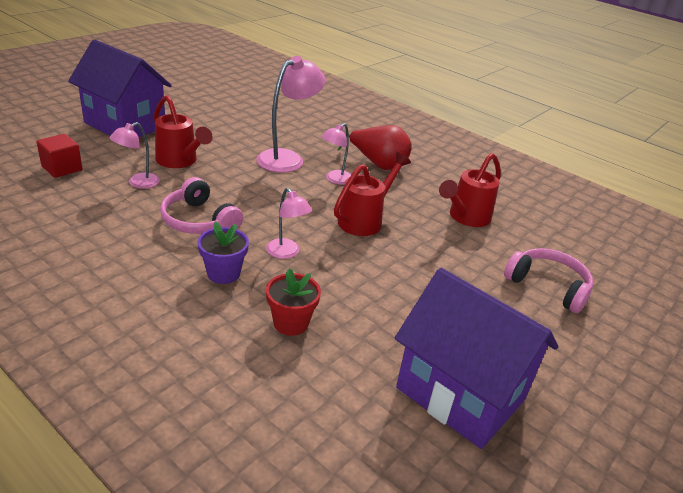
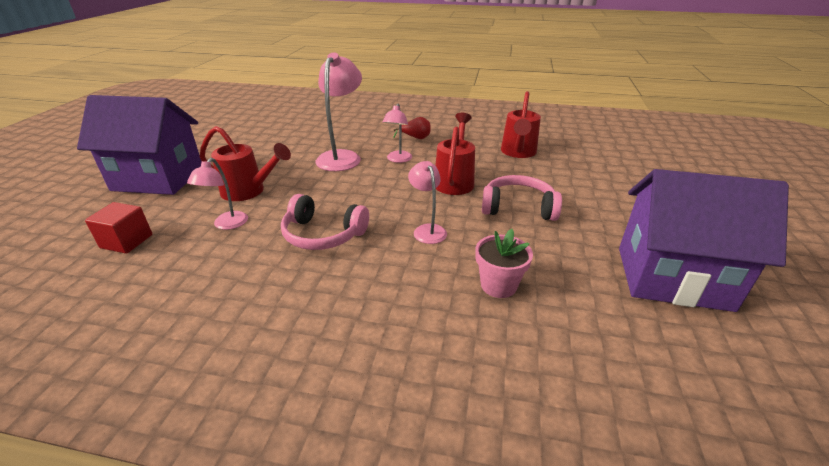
camera: 25 degrees left, 0 degrees up
(223, 273) = (396, 270): purple flower pot -> none
(286, 253) = (427, 230): pink lamp -> pink lamp turned 135 degrees counterclockwise
(291, 323) = (498, 285): red flower pot -> pink flower pot
(377, 164) = (415, 138): red pear -> red pear, size x0.55
(548, 286) = (621, 177): pink headphones -> pink headphones (518, 208)

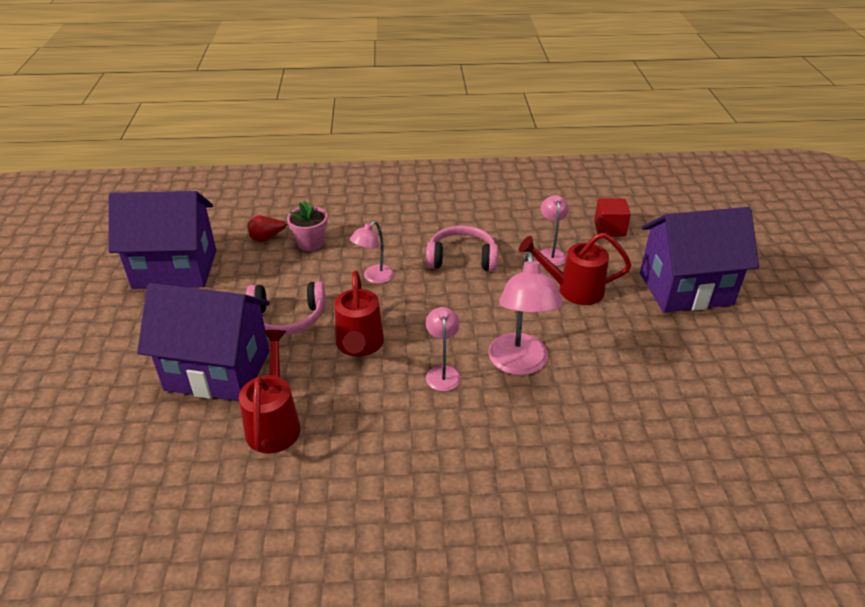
camera: 165 degrees right, 5 degrees up
(415, 138) = (438, 433): red pear -> red pear (267, 238)
(427, 230) = (374, 277): pink lamp -> pink lamp turned 75 degrees clockwise
(569, 181) = (218, 370): none -> purple house

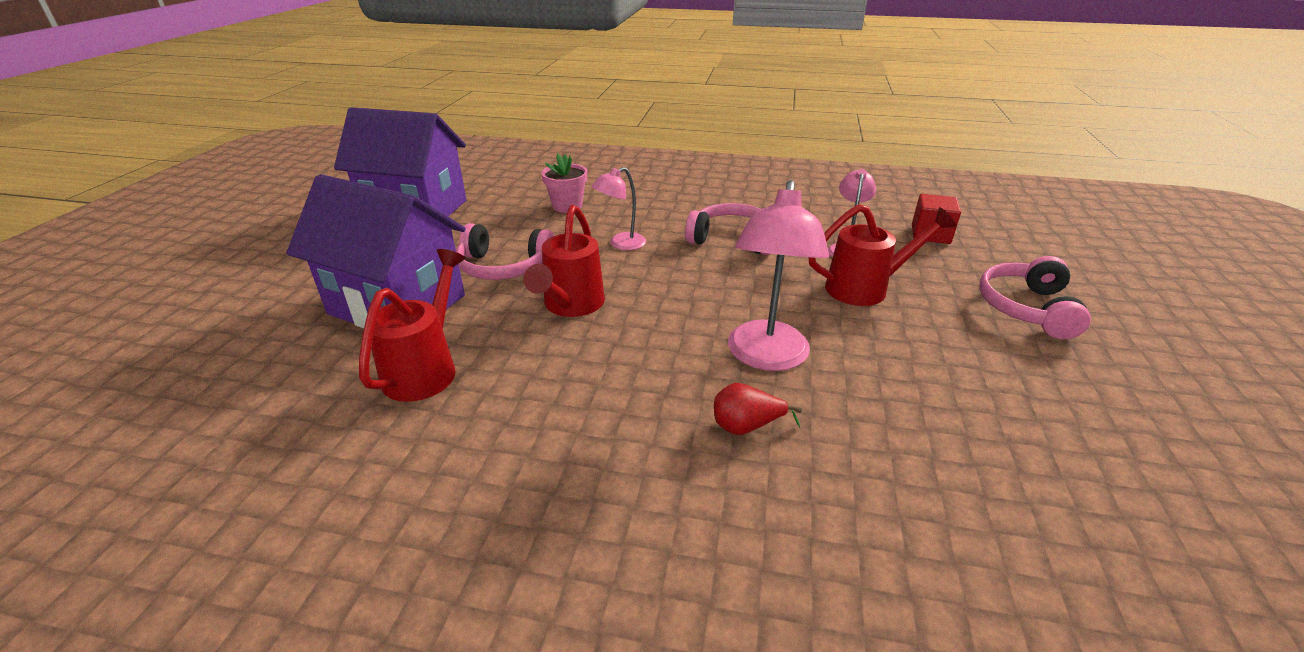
camera: 15 degrees right, 5 degrees down
(267, 238) = (525, 197): red pear -> red pear (746, 426)
(443, 372) = (660, 350): pink lamp -> none
(573, 290) = (865, 288): red watering can -> red watering can turned 150 degrees clockwise
(685, 289) = (1027, 308): purple house -> pink headphones

